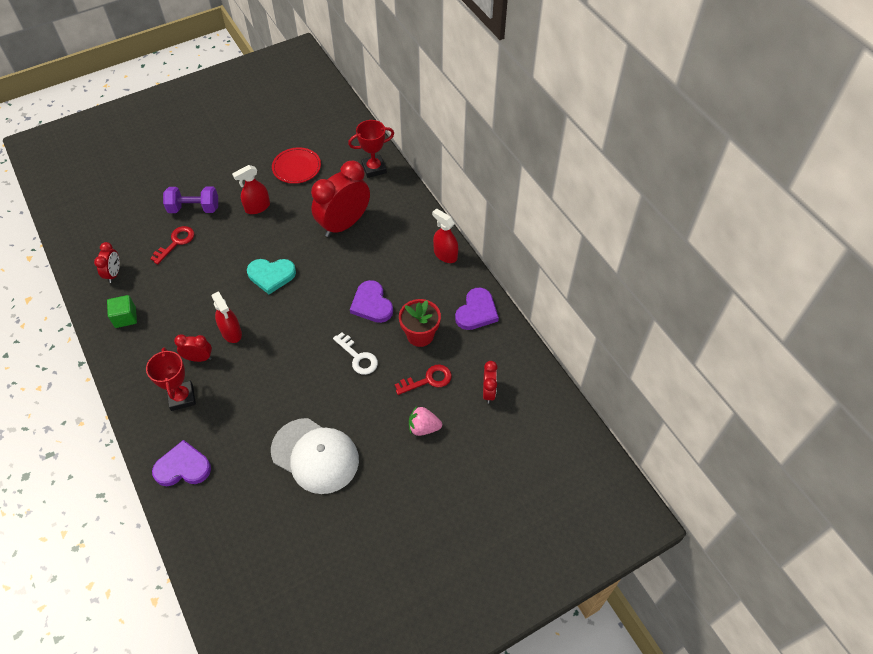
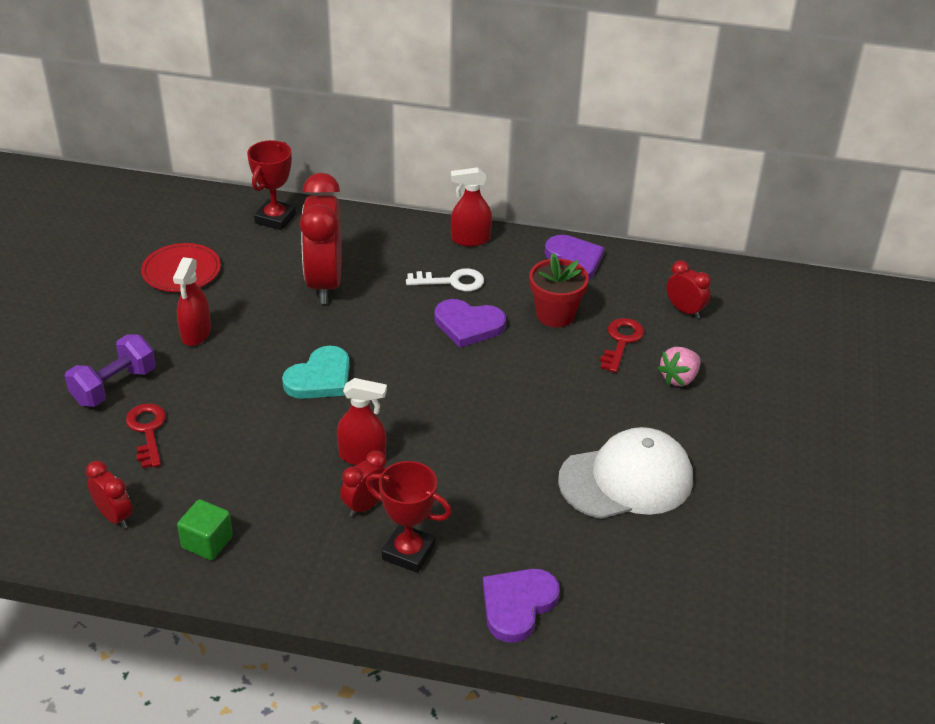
camera: 50 degrees left, 15 degrees down
(358, 357) = (529, 374): white key -> white key (452, 281)

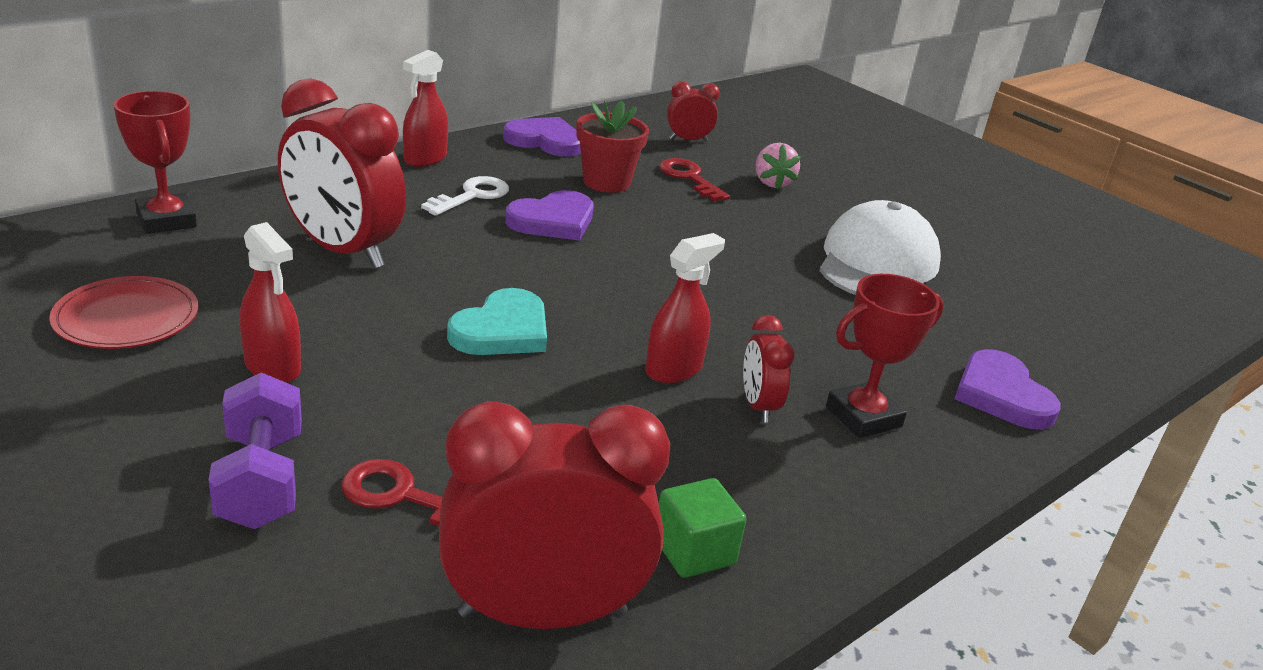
camera: 55 degrees left, 10 degrees down
(114, 516) = (542, 614): red clock -> red clock, size x2.08
(320, 378) = (502, 330): turquoise heart -> turquoise heart turned 45 degrees clockwise

